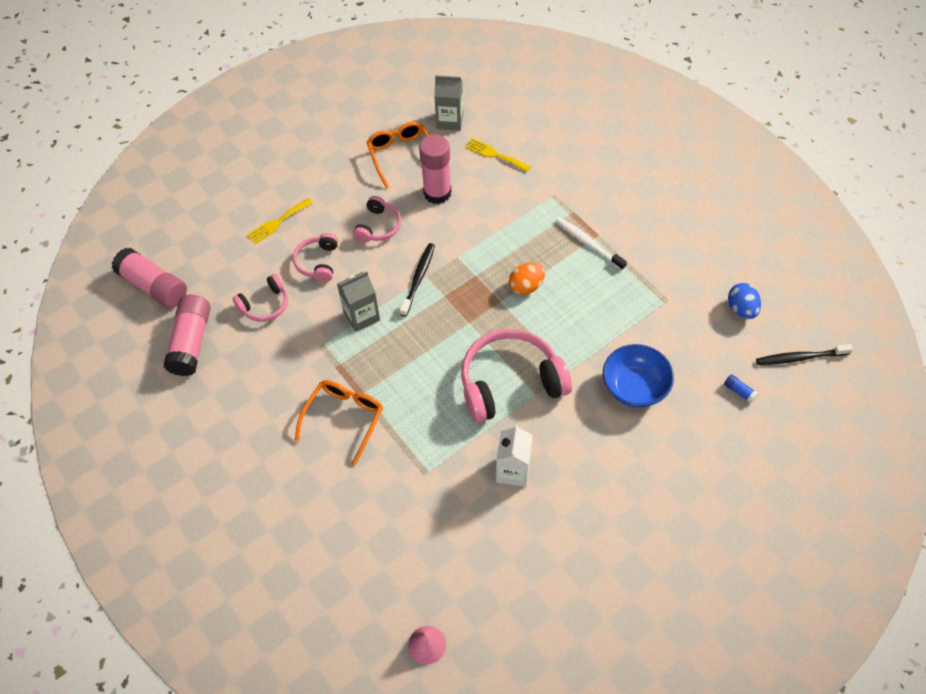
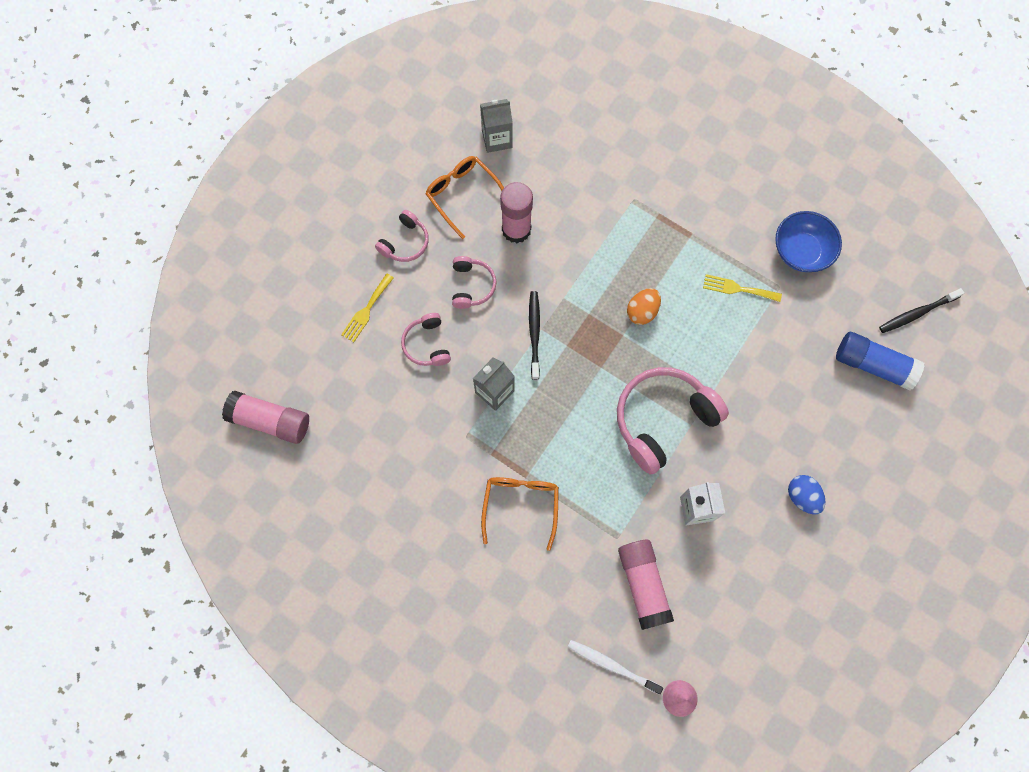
camera: 20 degrees left, 15 degrees up
(191, 342) = (337, 471): pink glue stick -> pink glue stick (643, 584)
(265, 305) = (393, 408): pink headphones -> pink headphones (405, 242)
(495, 155) = (558, 168): yellow fork -> yellow fork (738, 288)
(588, 243) = (685, 245): white toothbrush -> white toothbrush (611, 665)
(634, 387) = (778, 389): blue bowl -> blue bowl (801, 251)
(739, 391) = (873, 365): blue glue stick -> blue glue stick, size x2.50
(741, 309) = (850, 277): blue egg -> blue egg (802, 497)

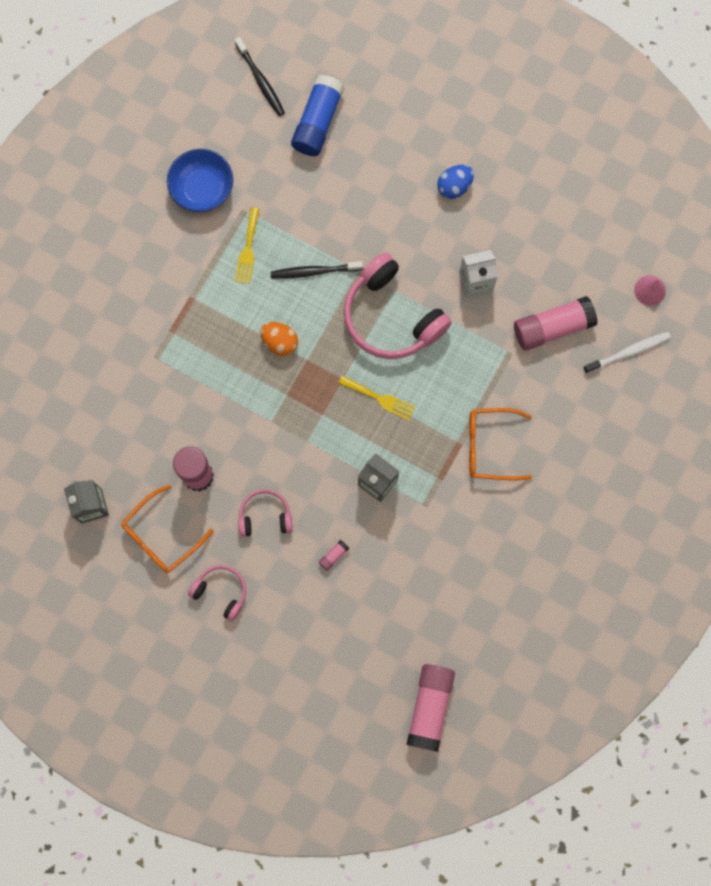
camera: 95 degrees left, 5 degrees up
(366, 310) = (301, 623): yellow fork -> yellow fork (380, 398)
(427, 344) = (333, 556): pink headphones -> pink glue stick
(534, 333) = (312, 447): black toothbrush -> black toothbrush (314, 271)
(611, 665) = (628, 352): white toothbrush -> white toothbrush turned 135 degrees counterclockwise

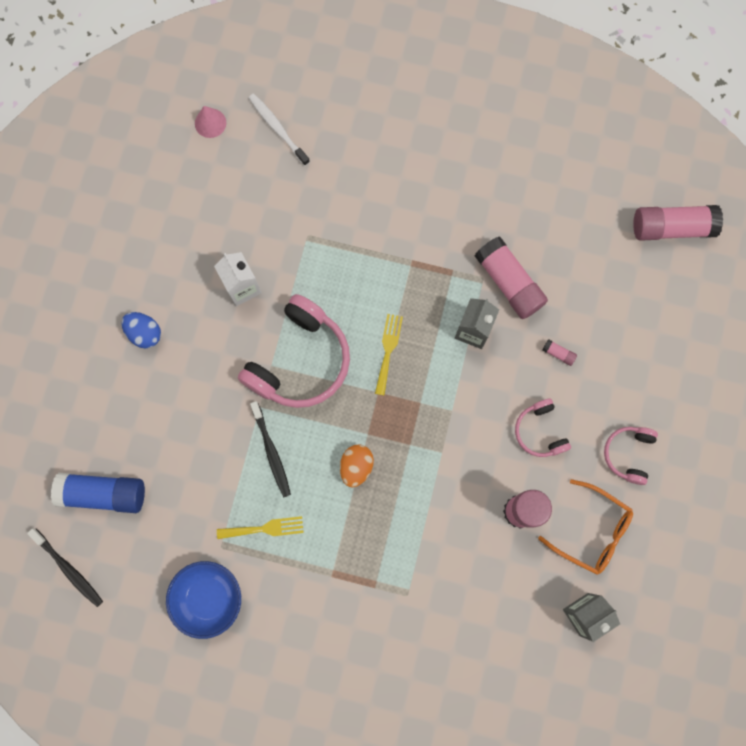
camera: 105 degrees left, 0 degrees up
(260, 81) = (68, 569): black toothbrush -> black toothbrush turned 90 degrees clockwise
(489, 446) = (407, 234): orange glasses -> none
(552, 327) = (271, 203): pink glue stick -> pink glue stick (508, 283)

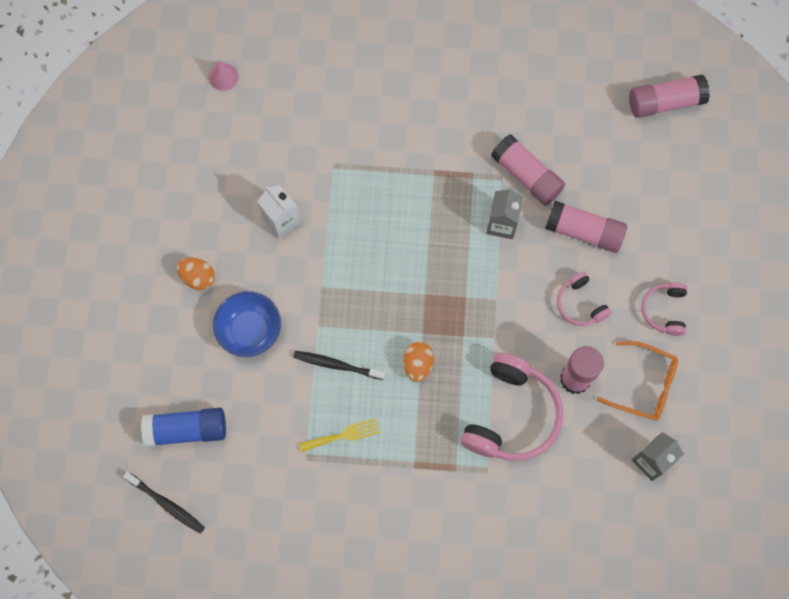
camera: 10 degrees left, 5 degrees down
(145, 333) = (198, 277): blue egg -> orange egg
(208, 598) = (303, 507): blue bowl -> blue bowl (250, 330)
(271, 452) = (336, 365): black toothbrush -> black toothbrush turned 135 degrees clockwise
(277, 128) = (287, 72): white toothbrush -> none
(300, 361) = (347, 278): pink headphones -> pink headphones (511, 415)
(388, 350) = (427, 255): yellow fork -> none
(558, 354) = (584, 232): pink glue stick -> pink glue stick, size x2.50

